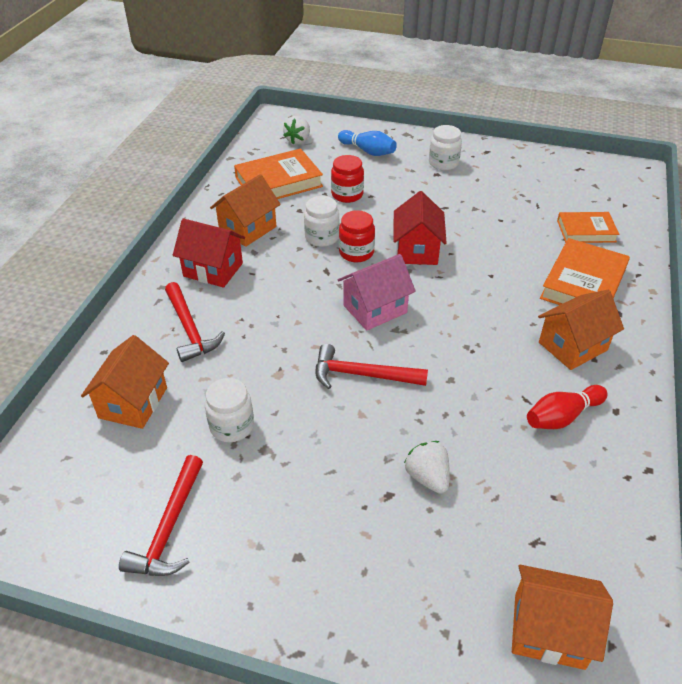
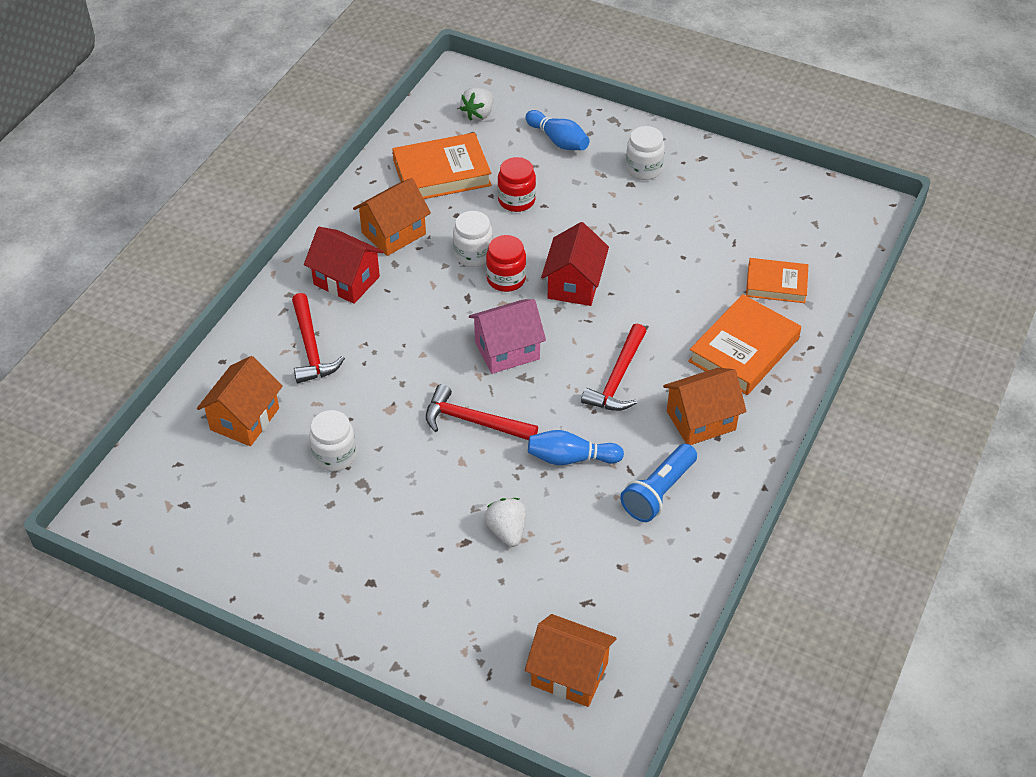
camera: 10 degrees right, 5 degrees up
(169, 528) = (262, 541): red hammer -> red hammer (617, 378)
(466, 396) = (571, 458): none -> blue bowling pin
(562, 416) = (658, 492): red bowling pin -> blue flashlight

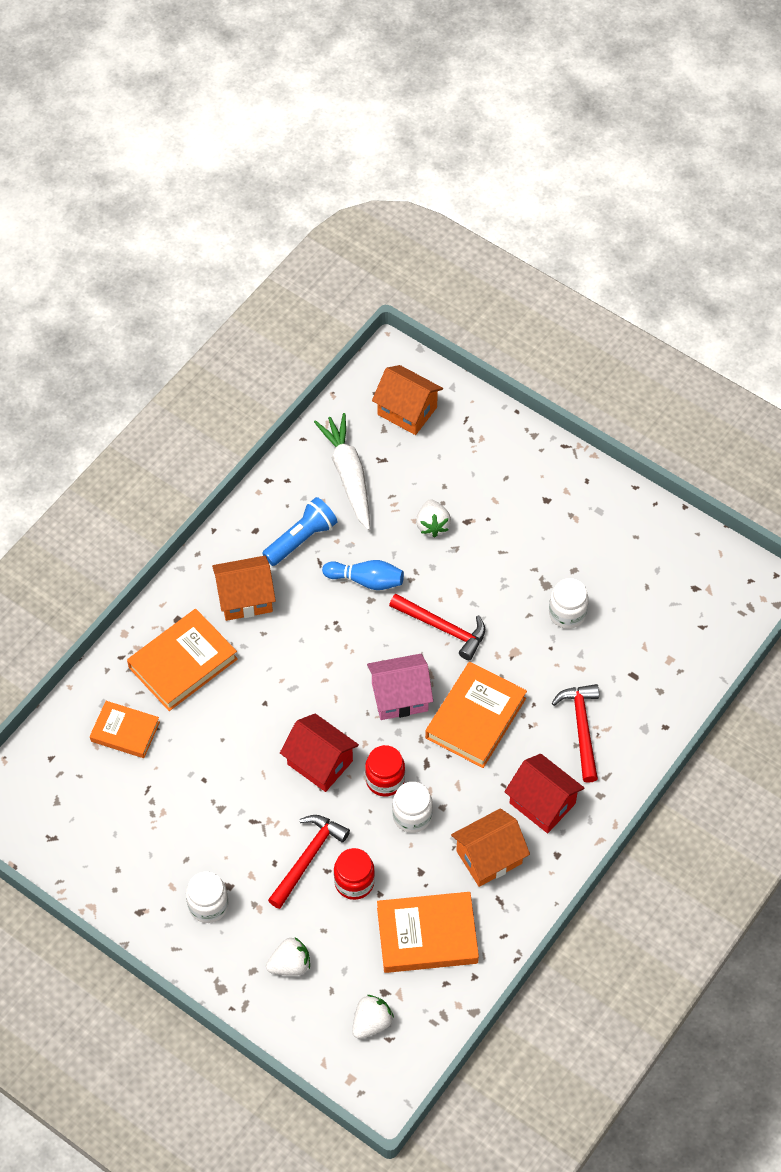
camera: 170 degrees left, 10 degrees up
(245, 419) = (644, 661): orange house -> none
(423, 342) = (475, 718): none -> orange book
(558, 140) = (290, 964): blue bowling pin -> white strawberry
(574, 284) = (320, 762): red house -> red house turned 75 degrees counterclockwise
(617, 378) = (306, 651): red hammer -> red hammer (308, 858)
(623, 576) = (348, 475): none -> white carrot

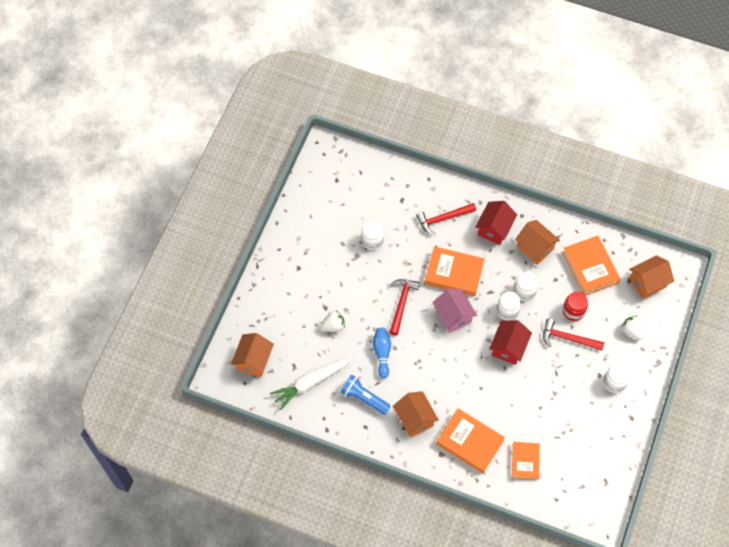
camera: 105 degrees left, 5 degrees up
(371, 1022) = (647, 282): white strawberry -> orange house
(385, 780) = (507, 311): red jar -> white jar

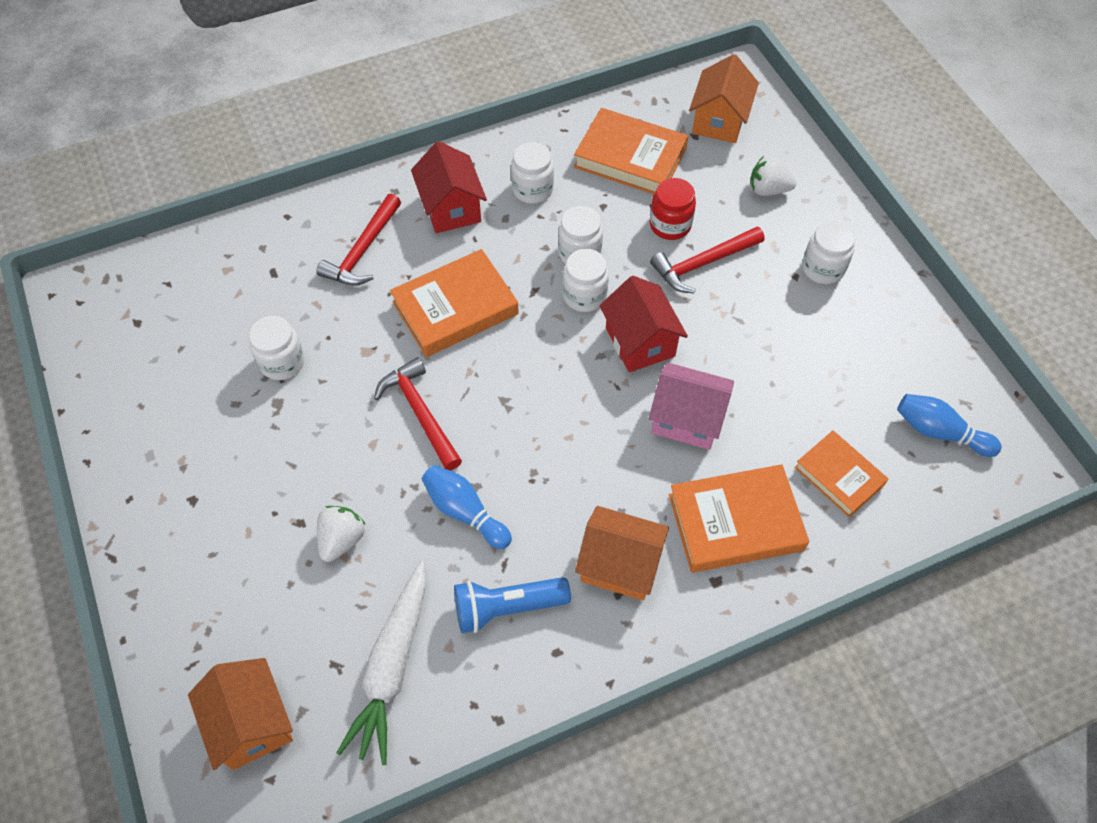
camera: 45 degrees left, 5 degrees down
(453, 316) = (516, 365): pink house -> pink house (687, 419)
(535, 248) = (532, 189): orange house -> white jar
(582, 481) = (939, 432): none -> blue bowling pin

